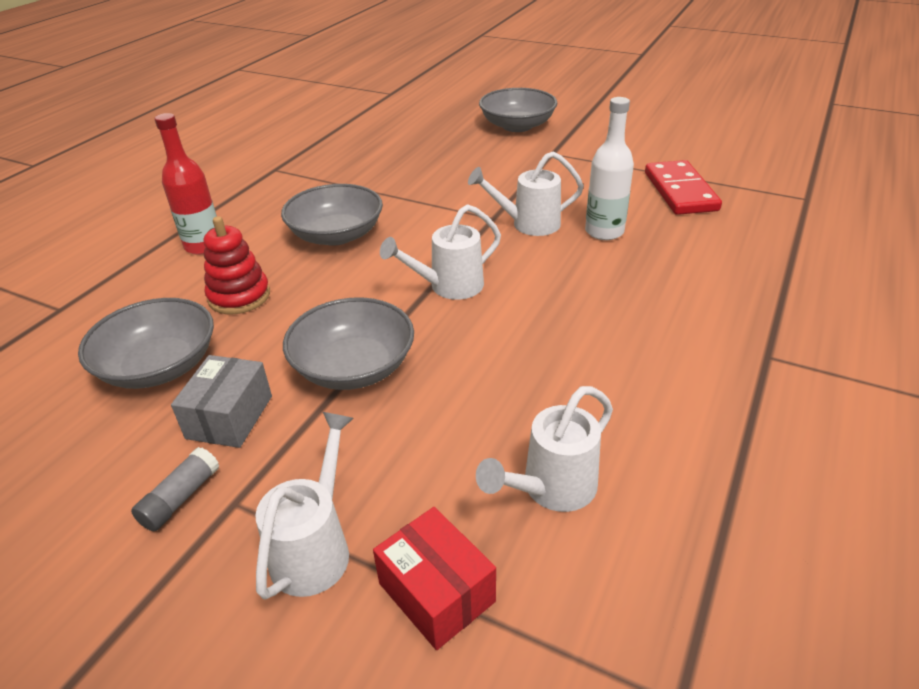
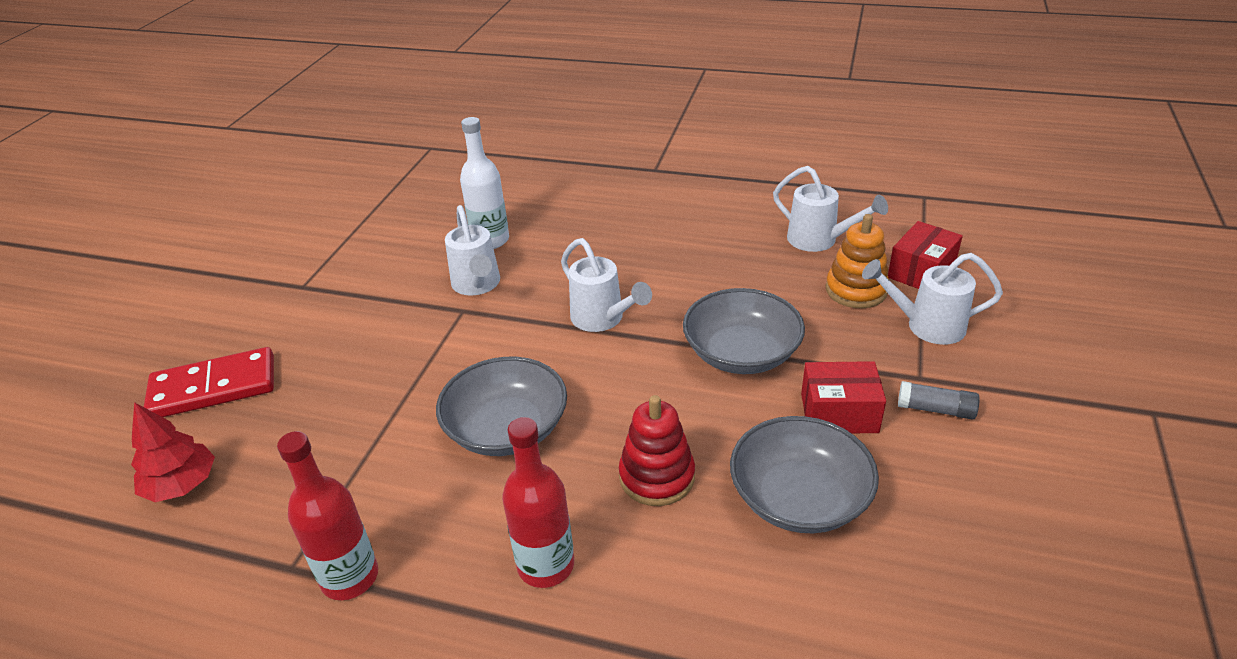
camera: 100 degrees left, 0 degrees up
(229, 417) = (839, 413): grey box -> red box
(252, 185) = (350, 577): none -> red bottle
(361, 136) = (182, 485): none -> red tree
(421, 495) = (856, 290): none -> orange stacking toy
(517, 126) = (203, 323): grey bowl -> none
(680, 191) = (411, 204): red domino -> red domino (213, 388)

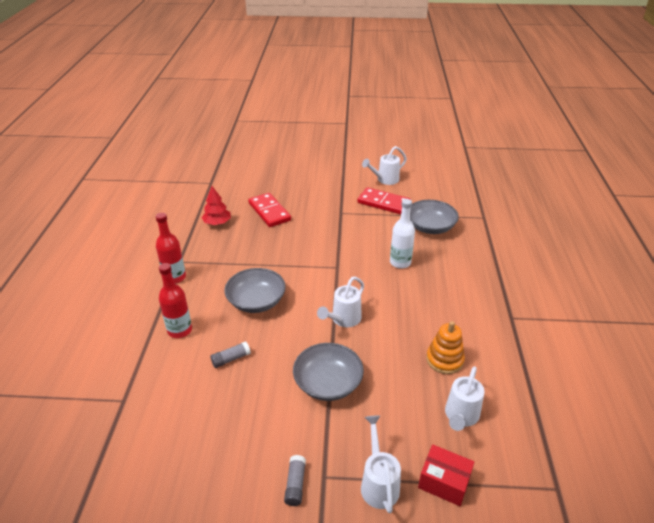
camera: 75 degrees right, 0 degrees up
(314, 233) = (383, 203): none -> red domino
(477, 285) = (359, 267): white watering can -> white watering can (385, 180)
(657, 477) = (231, 359): red stacking toy -> grey glue stick
(799, 498) = (220, 417): grey bowl -> grey bowl (430, 227)
(839, 413) = (285, 433): red box -> none
(856, 290) = (407, 440): orange stacking toy -> orange stacking toy (444, 360)

